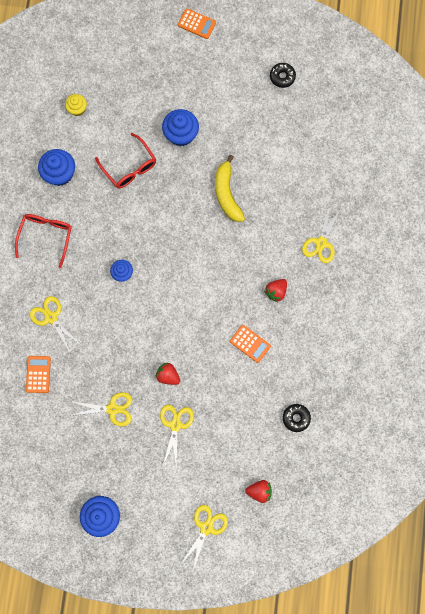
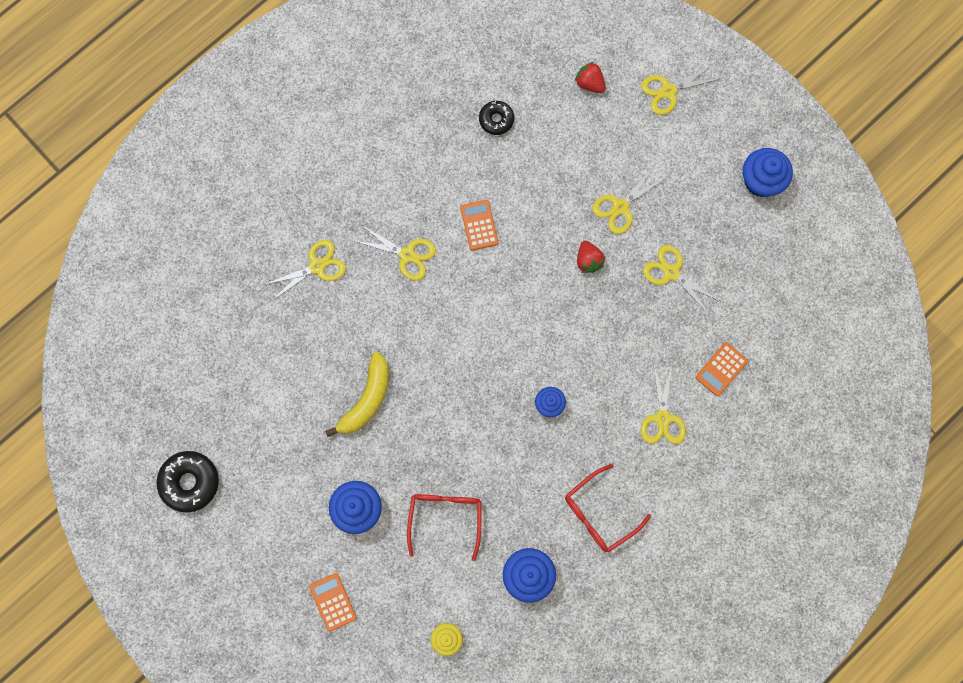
camera: 140 degrees left, 0 degrees up
(196, 24) = (225, 630): orange calculator -> orange calculator (333, 602)
(276, 291) = (407, 255): red strawberry -> yellow scissors
(282, 77) = (190, 482): black donut -> black donut, size x1.62

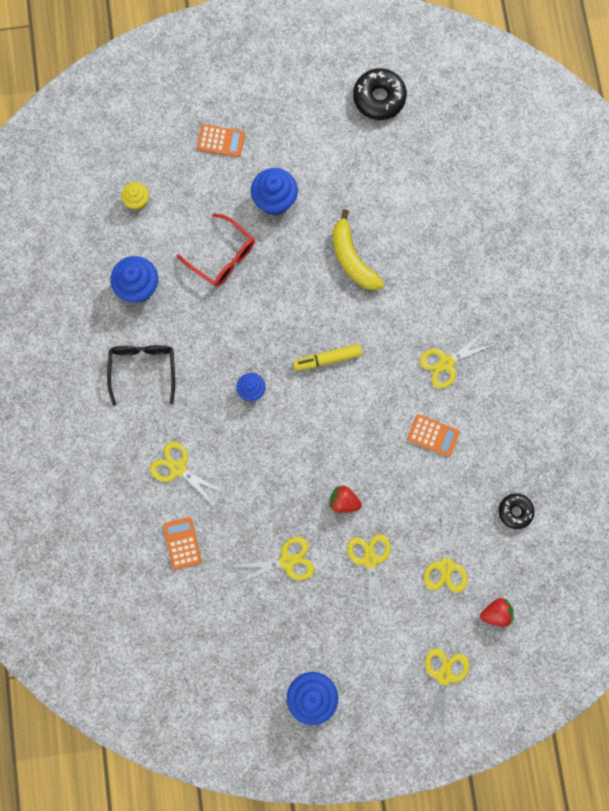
camera: 125 degrees right, 0 degrees up
(317, 266) = (484, 289): yellow scissors -> yellow scissors (446, 566)
(475, 358) = (327, 359): none -> yellow marker
(599, 513) = (143, 369): red glasses -> black glasses

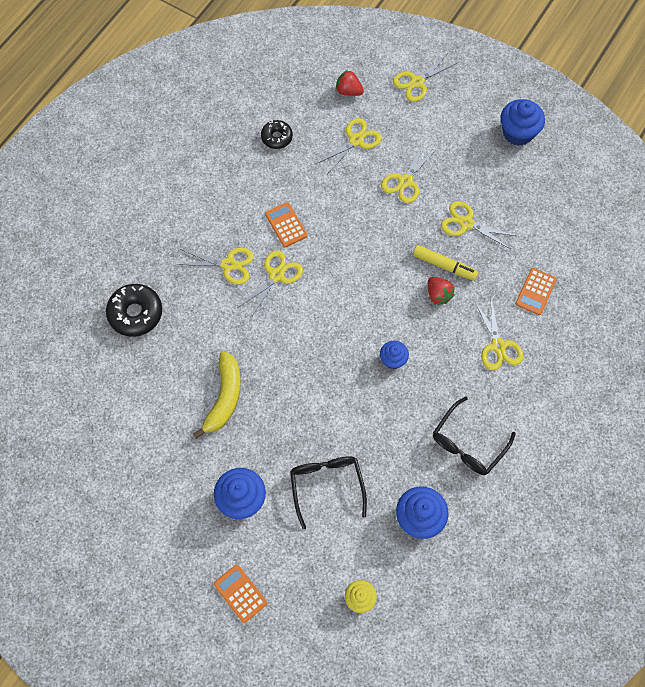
camera: 140 degrees left, 10 degrees down
(222, 256) = (327, 485): red glasses -> black glasses
(327, 359) = (314, 337): yellow marker -> yellow marker (444, 265)
(344, 501) = (391, 231): red strawberry -> red strawberry (438, 295)
(379, 98) = (73, 517): black donut -> black donut (135, 313)
(401, 385) = (276, 275): none -> yellow scissors

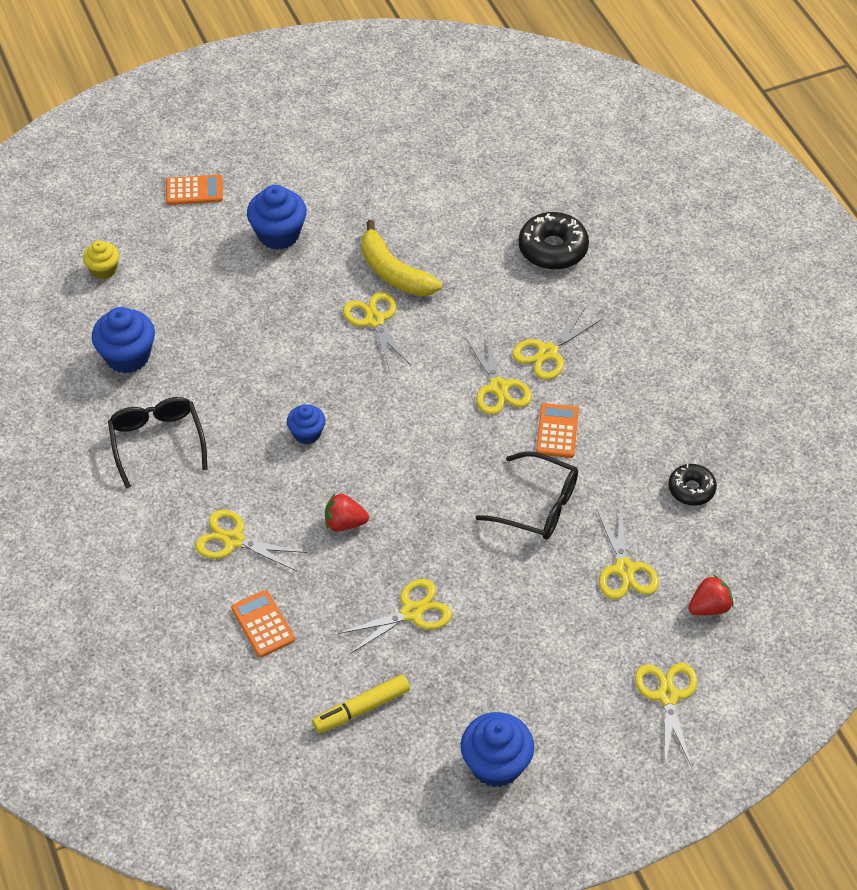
camera: 125 degrees right, 15 degrees down
(286, 225) = (557, 431): orange calculator -> orange calculator turned 90 degrees counterclockwise
(327, 485) = (229, 303): black glasses -> black glasses (538, 505)
(405, 181) = (522, 585): yellow scissors -> yellow scissors (375, 320)
(444, 265) = (375, 553): yellow marker -> yellow marker (361, 709)

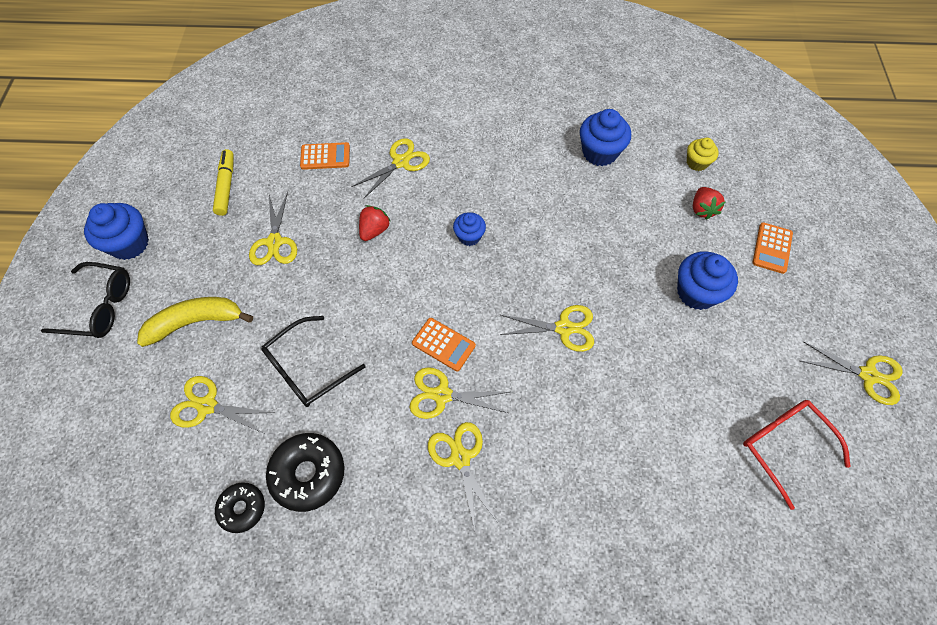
camera: 115 degrees right, 10 degrees up
(157, 442) = (510, 146): black glasses -> black glasses (99, 307)
(394, 272) = (615, 366): yellow banana -> yellow banana (196, 322)
(404, 149) = (784, 446): none -> red glasses
(553, 249) = (591, 532): black donut -> black donut (308, 474)
(557, 431) = (370, 421): orange calculator -> orange calculator (443, 344)
(667, 696) = (85, 379): yellow scissors -> yellow scissors (868, 375)
(709, 607) = (128, 455): red strawberry -> red strawberry (702, 209)

